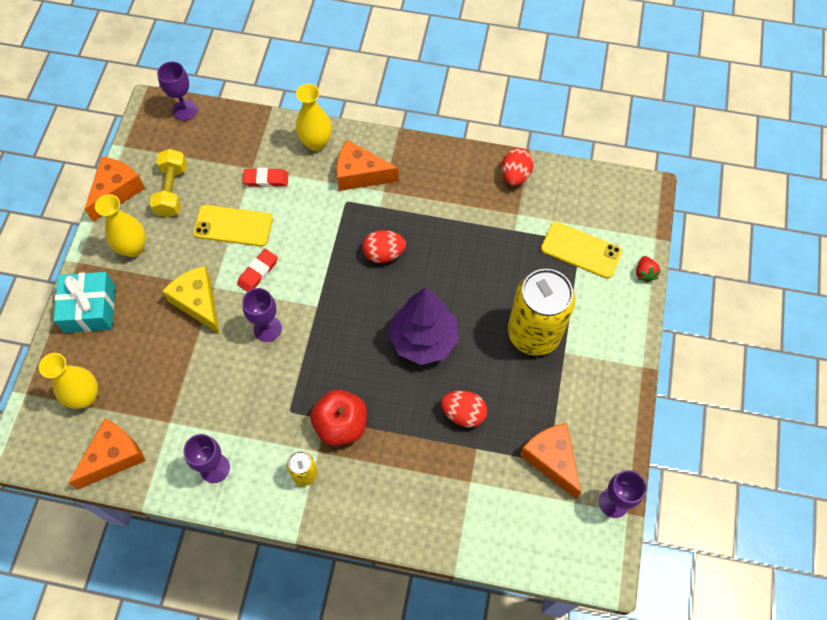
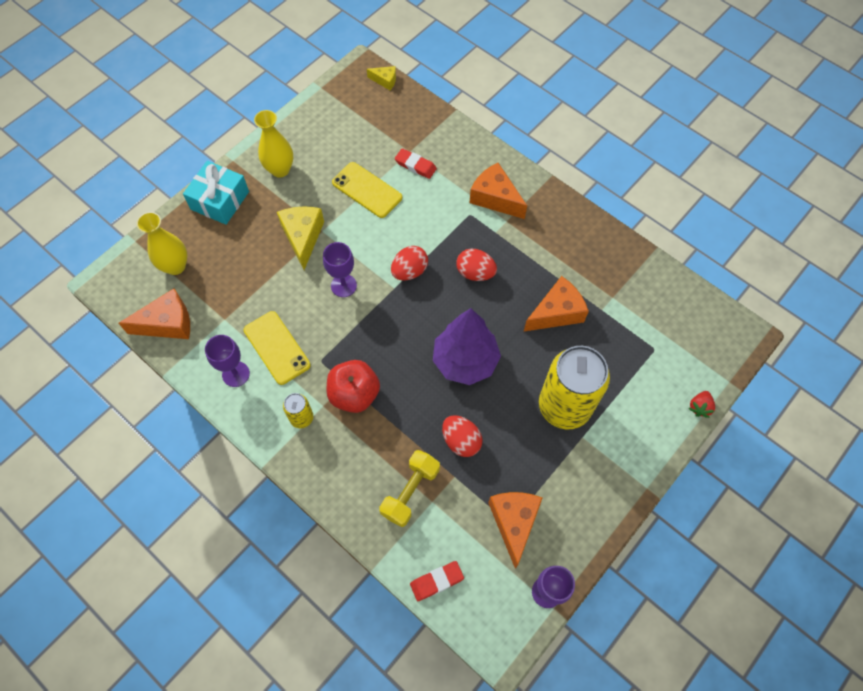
camera: 30 degrees right, 0 degrees up
(116, 191) = (294, 120): orange cheese -> orange cheese (556, 312)
(172, 190) = (336, 139): yellow dumbbell -> yellow dumbbell (410, 492)
(185, 110) = (385, 81): purple goblet -> yellow cheese
(258, 272) = (363, 237): red eraser -> red eraser (436, 581)
(316, 142) = (474, 155): yellow vase -> none
(515, 175) = (630, 263): red egg -> red egg (409, 271)
(581, 250) = (651, 357): yellow phone -> yellow phone (277, 347)

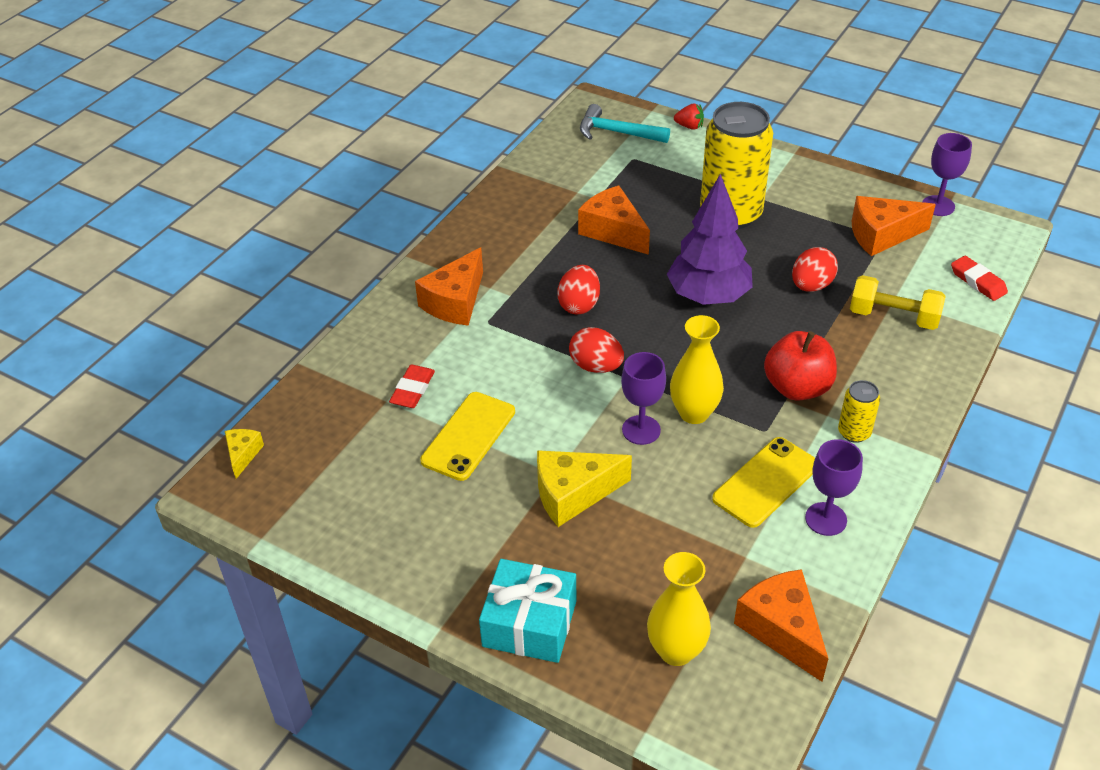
camera: 100 degrees left, 20 degrees down
(280, 170) = (449, 554): yellow vase -> yellow vase (694, 413)
(695, 344) = (617, 132): none -> turquoise hammer

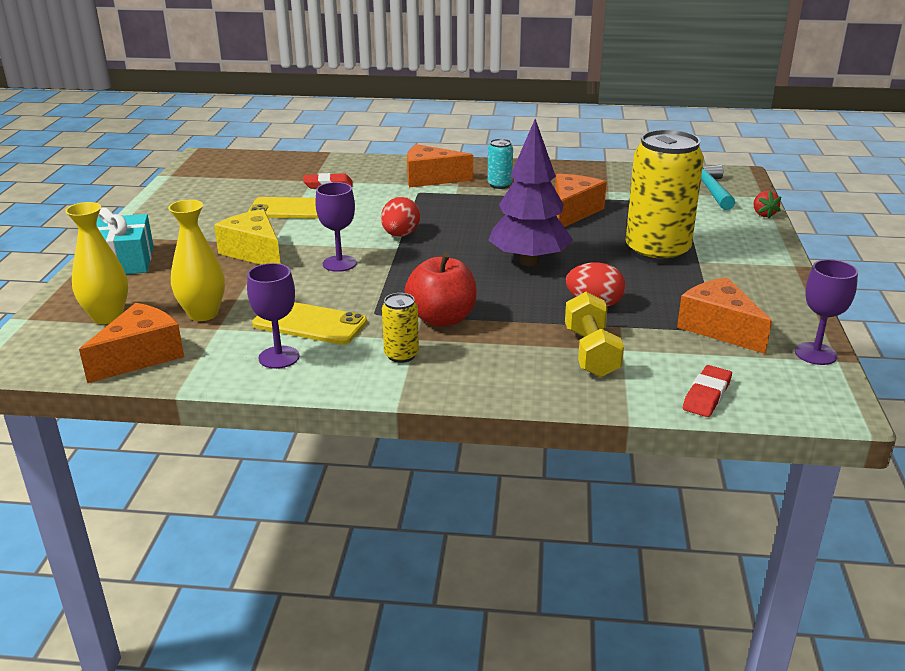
camera: 65 degrees right, 15 degrees down
(243, 455) = (238, 156): yellow cheese -> none
(511, 257) = (499, 185): none -> turquoise can
(579, 305) = (467, 216): red egg -> none
(694, 413) = (374, 280): yellow vase -> yellow vase (203, 314)

